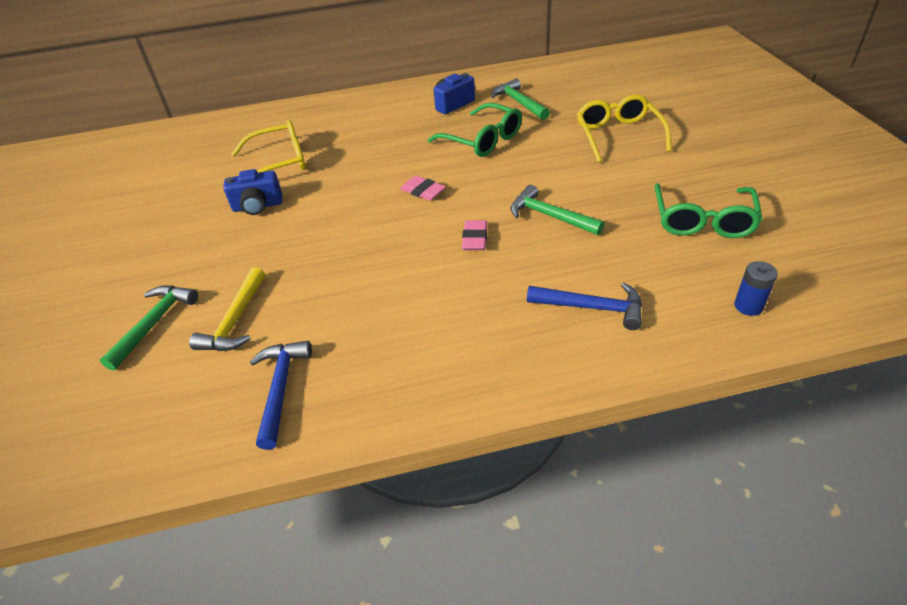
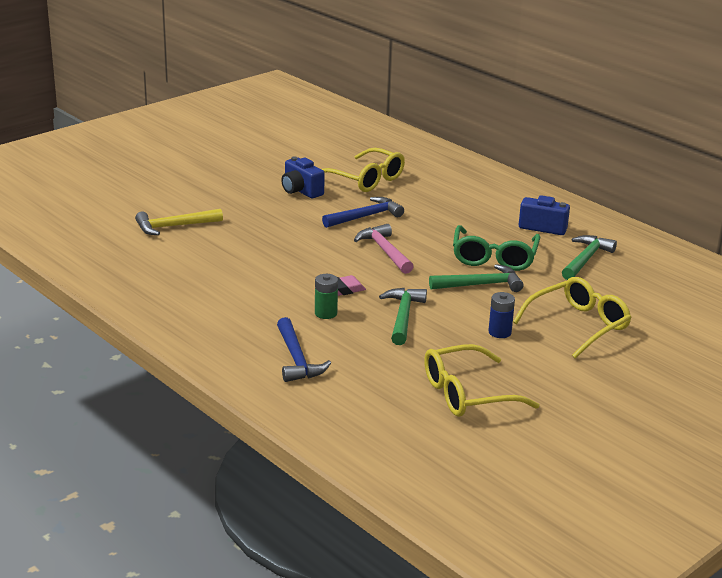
camera: 55 degrees right, 15 degrees down
(154, 323) = (151, 201): green hammer -> green hammer (481, 285)
(280, 388) = (127, 262): blue hammer -> blue hammer (365, 216)
(423, 191) = (385, 251): pink eraser -> pink hammer
(513, 261) = (326, 313): none -> green battery
(702, 220) = (467, 394): green glasses -> yellow glasses
(748, 306) = (358, 431): blue battery -> blue battery (499, 332)

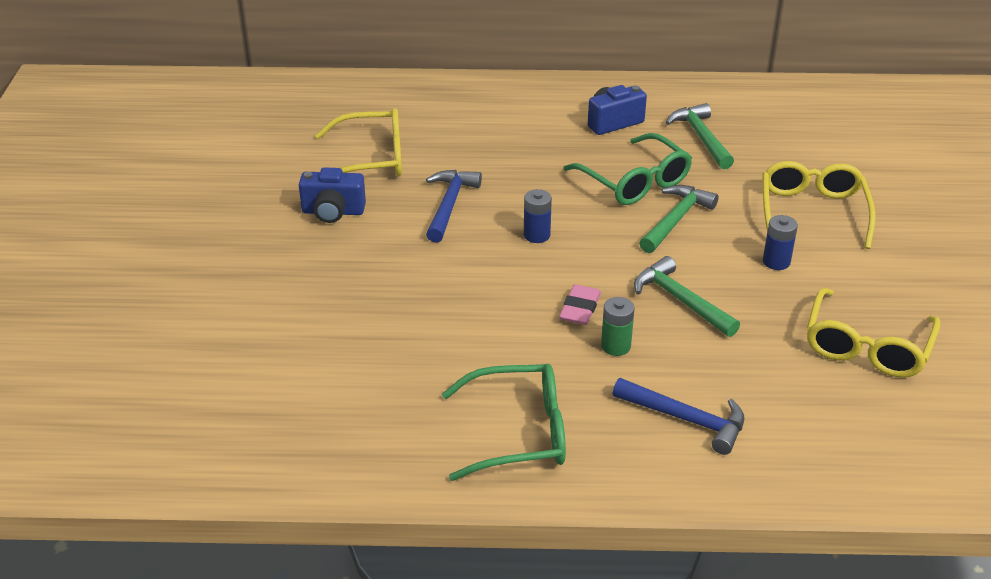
camera: 45 degrees left, 10 degrees up
(174, 226) = (281, 344): yellow hammer -> none
(207, 315) = (519, 433): none -> green glasses
(385, 251) = (537, 235): pink hammer -> blue battery

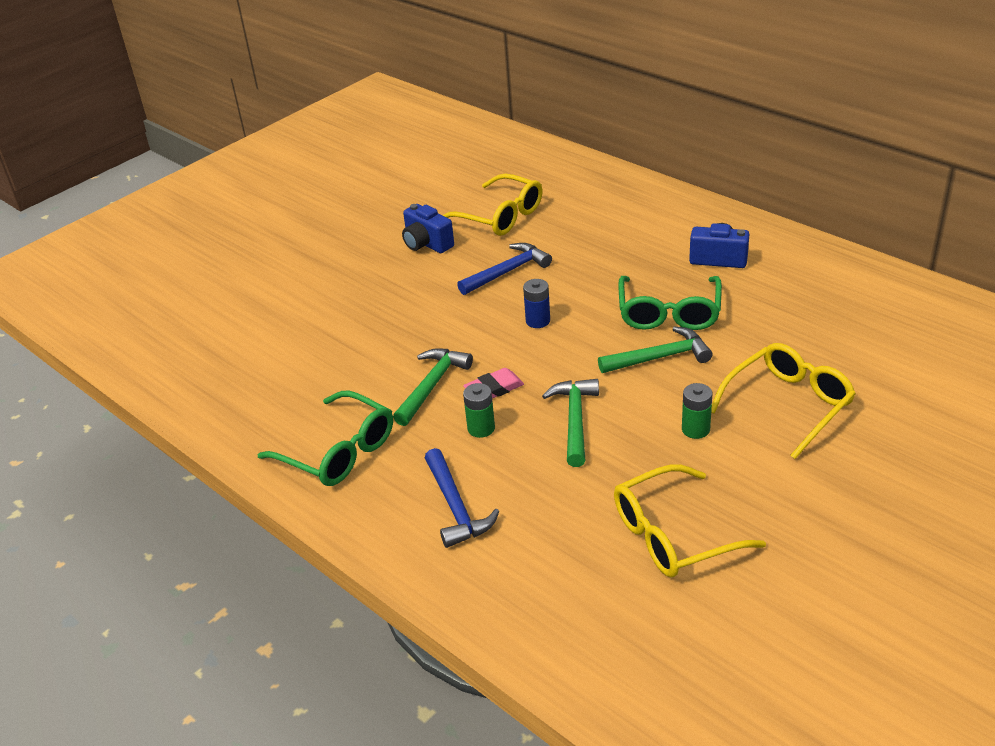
camera: 45 degrees right, 0 degrees up
(701, 137) = (777, 300): green hammer -> green hammer (432, 385)
(776, 262) = (695, 429): blue battery -> green battery

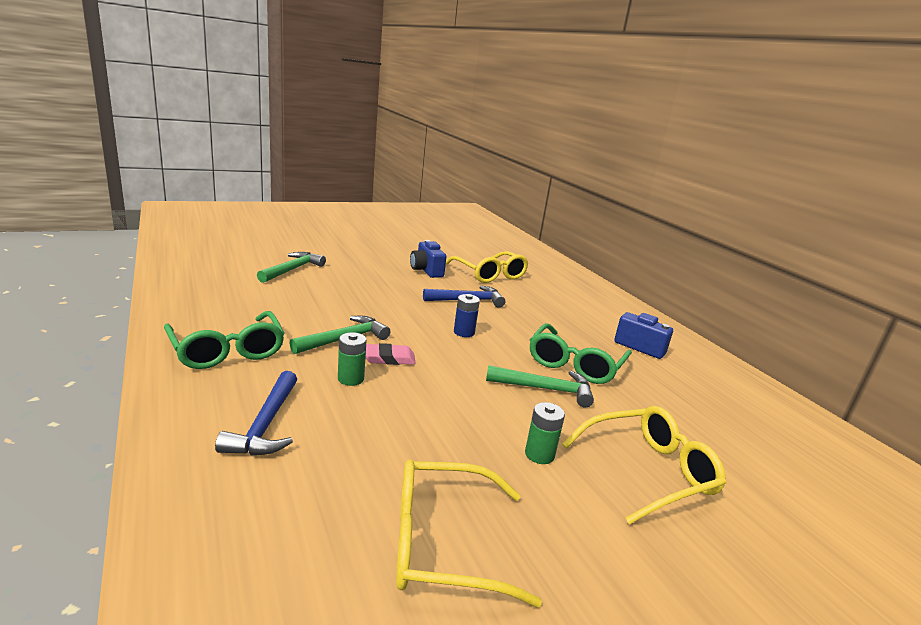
camera: 15 degrees right, 15 degrees down
(575, 420) = (434, 403): green hammer -> green hammer (293, 269)

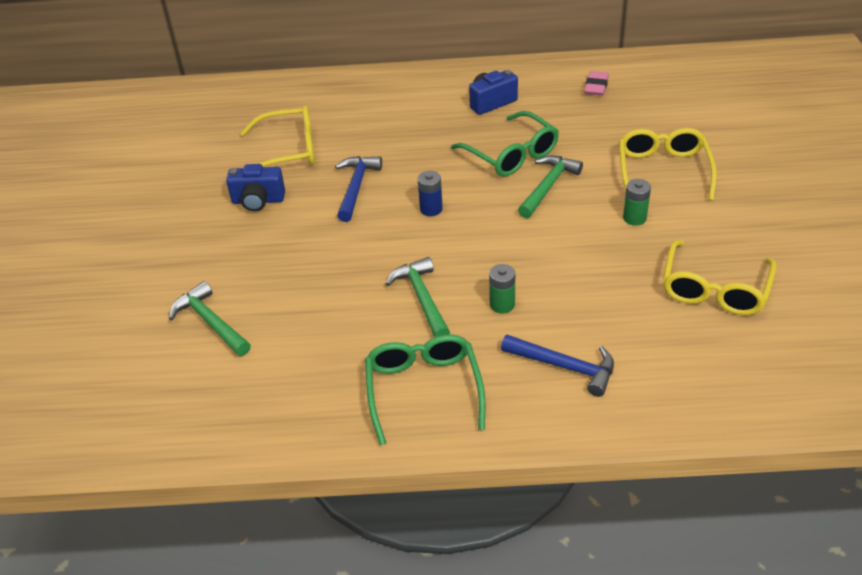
camera: 60 degrees left, 20 degrees up
(227, 350) = (423, 389): green glasses -> green glasses turned 90 degrees counterclockwise
(388, 358) = (470, 273): pink eraser -> pink eraser (596, 86)

